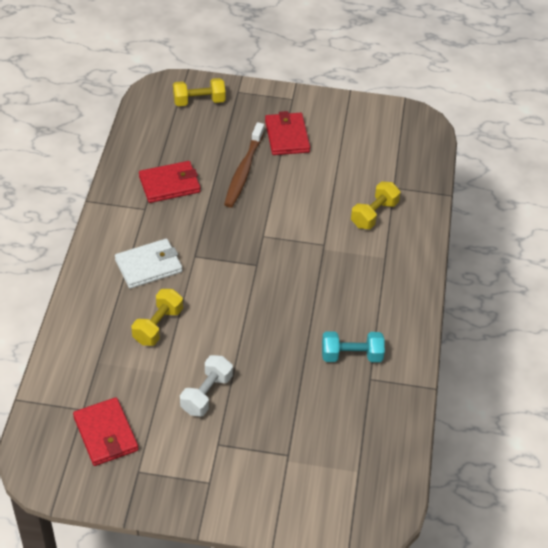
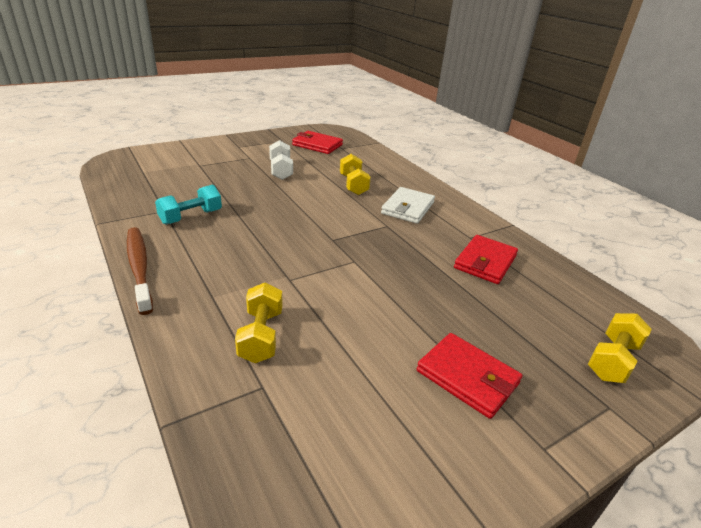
camera: 140 degrees right, 15 degrees down
(244, 170) = (450, 308): brown toothbrush -> brown toothbrush (139, 268)

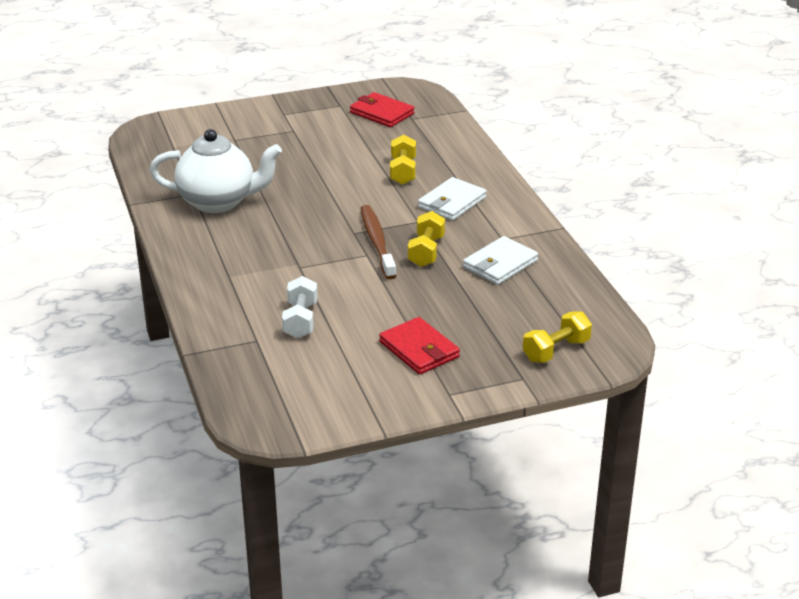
camera: 15 degrees right, 0 degrees up
(139, 268) = (169, 248): brown toothbrush -> brown toothbrush (377, 242)
(191, 217) = (218, 202): turquoise dumbbell -> white teapot
(261, 335) = (263, 308): yellow dumbbell -> yellow dumbbell (426, 251)
(281, 170) = (325, 149): white dumbbell -> white dumbbell (300, 320)
(485, 262) = (500, 264): red wallet -> white wallet

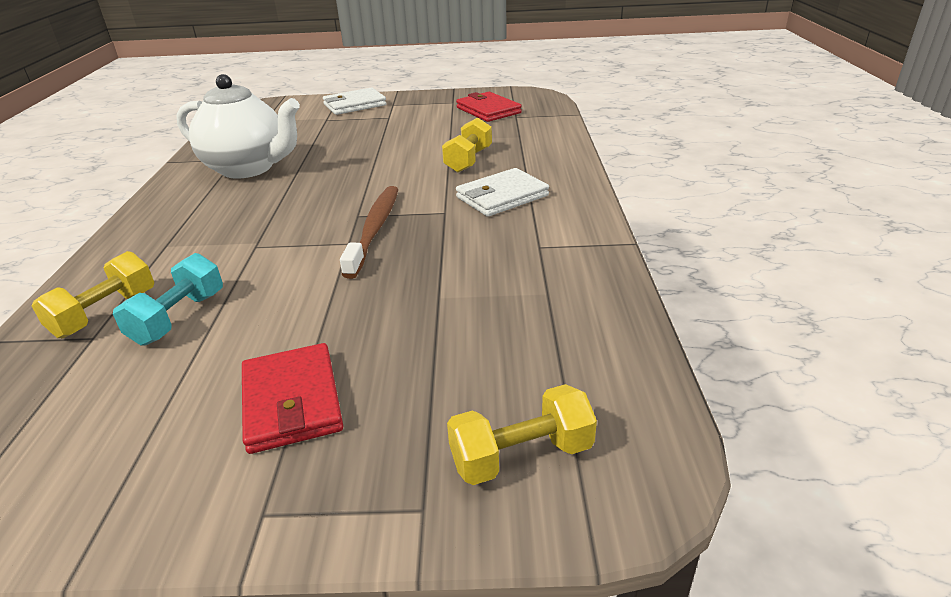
camera: 20 degrees right, 0 degrees up
(300, 320) = (179, 318): white dumbbell -> turquoise dumbbell
(426, 251) = (426, 249): yellow dumbbell -> yellow dumbbell (105, 313)
(500, 264) = (515, 281): white wallet -> white wallet (354, 105)

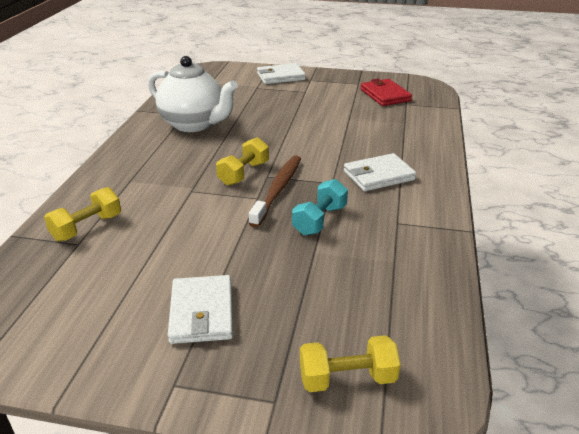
camera: 10 degrees right, 0 degrees up
(179, 318) = (134, 239): turquoise dumbbell -> turquoise dumbbell (320, 220)
(292, 401) = (202, 312): red wallet -> white wallet
(468, 160) = (359, 140): yellow dumbbell -> yellow dumbbell (244, 174)

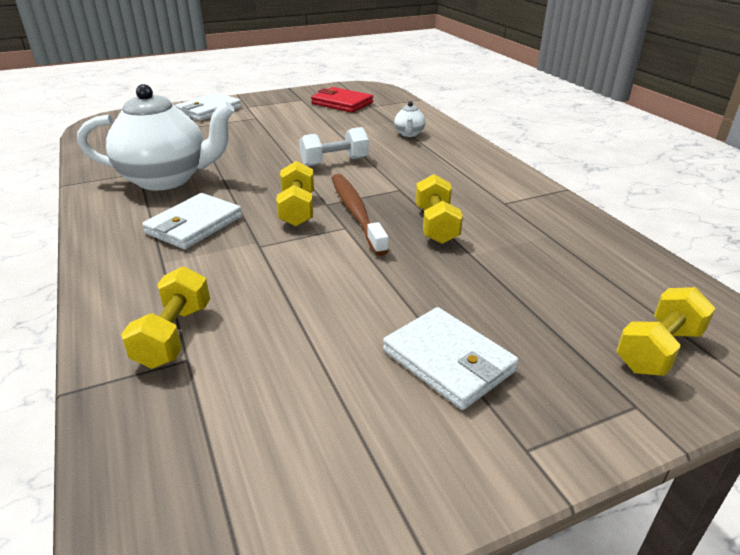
camera: 35 degrees left, 0 degrees up
(314, 145) = (334, 162): none -> white dumbbell
(320, 220) = (436, 225): turquoise dumbbell -> yellow dumbbell
(378, 176) = (433, 170): white wallet -> white wallet (194, 225)
(403, 138) = (409, 134): none -> white teapot

